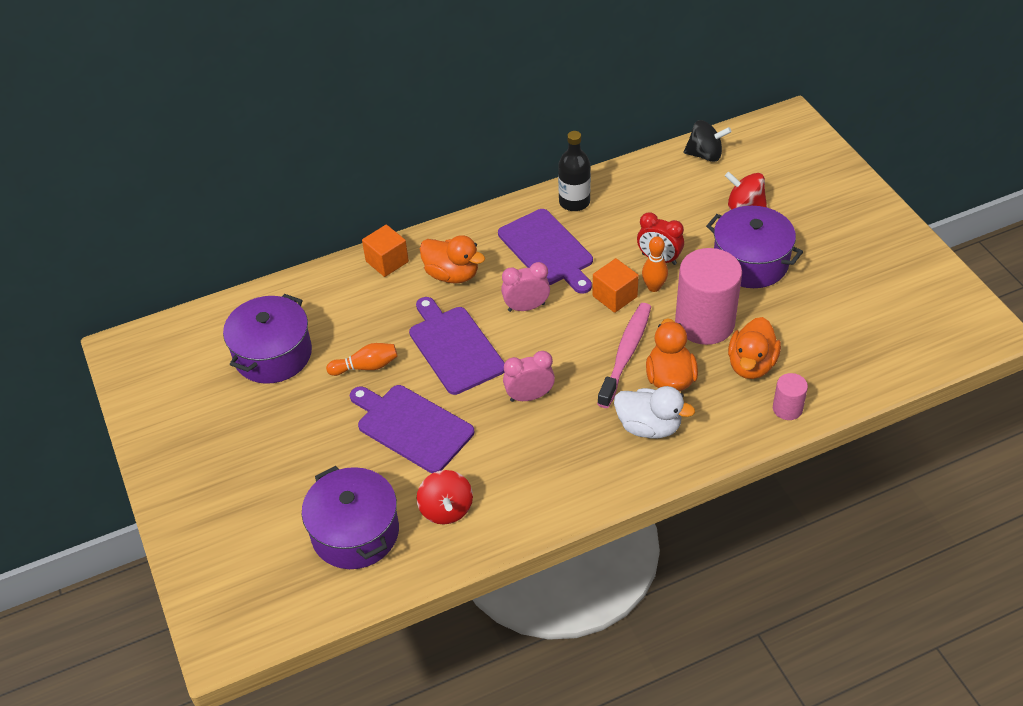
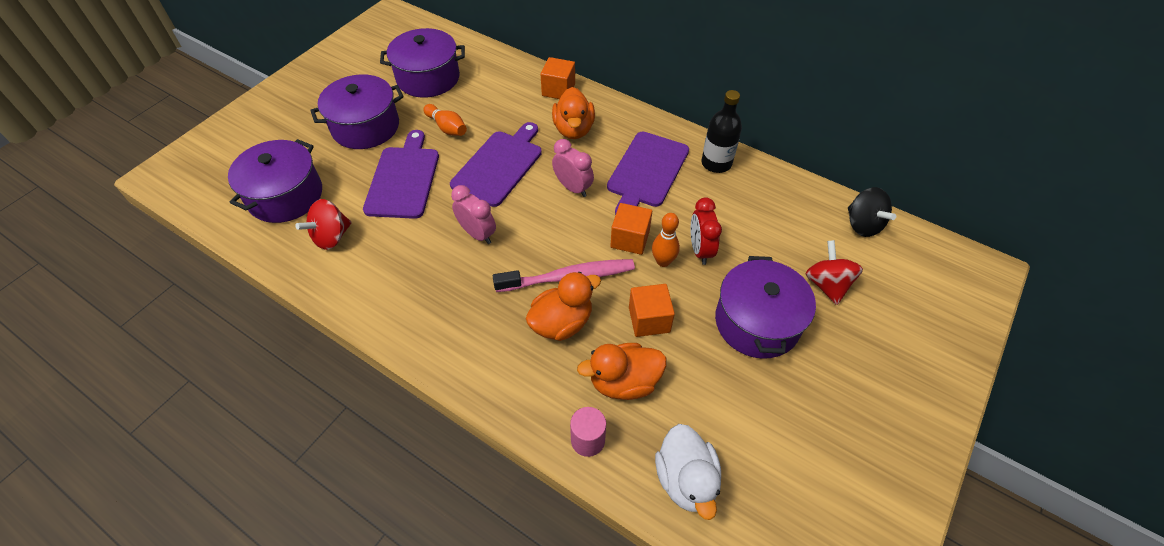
camera: 55 degrees right, 5 degrees up
(305, 433) = (365, 127): none -> purple pot
(649, 426) = (494, 332): white duck -> white duck (686, 479)
(704, 323) = (649, 320): pink cylinder -> orange cube

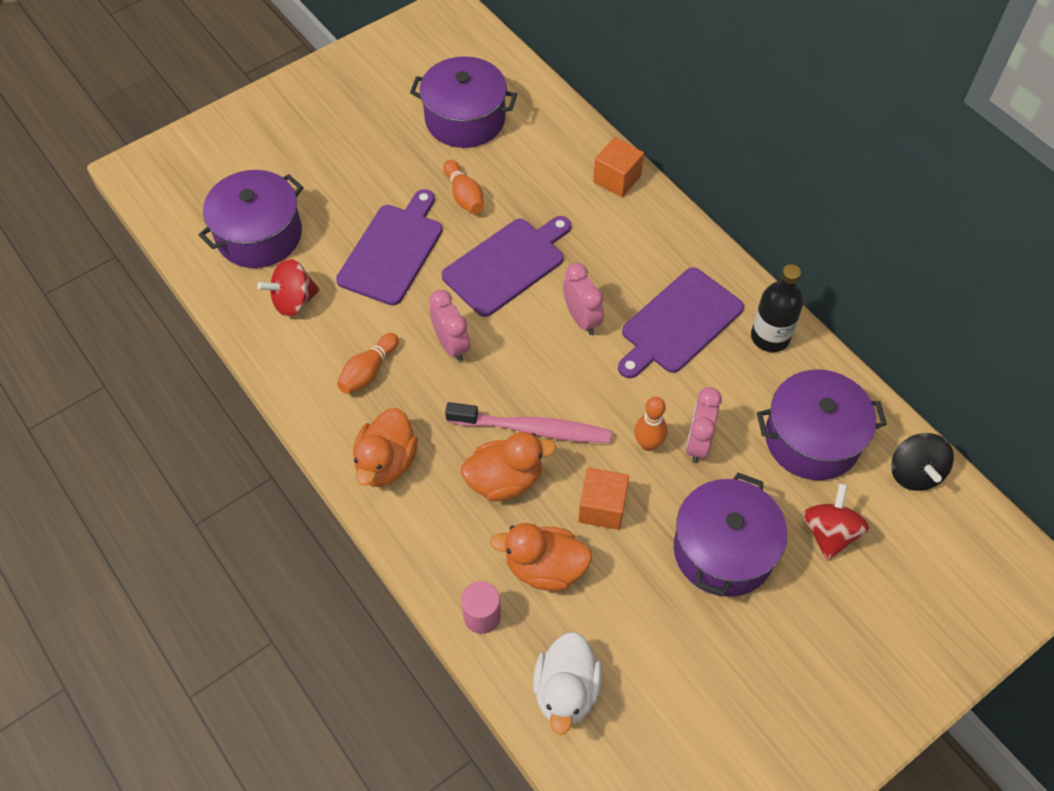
camera: 20 degrees right, 5 degrees up
(365, 127) = (371, 168): purple pot -> purple pot (812, 439)
(415, 272) = (368, 371): none -> orange bowling pin
(573, 129) = (613, 240): orange duck -> orange duck (386, 463)
(630, 239) = (621, 404): orange cube -> none
(700, 250) = (698, 443): red clock -> pink clock

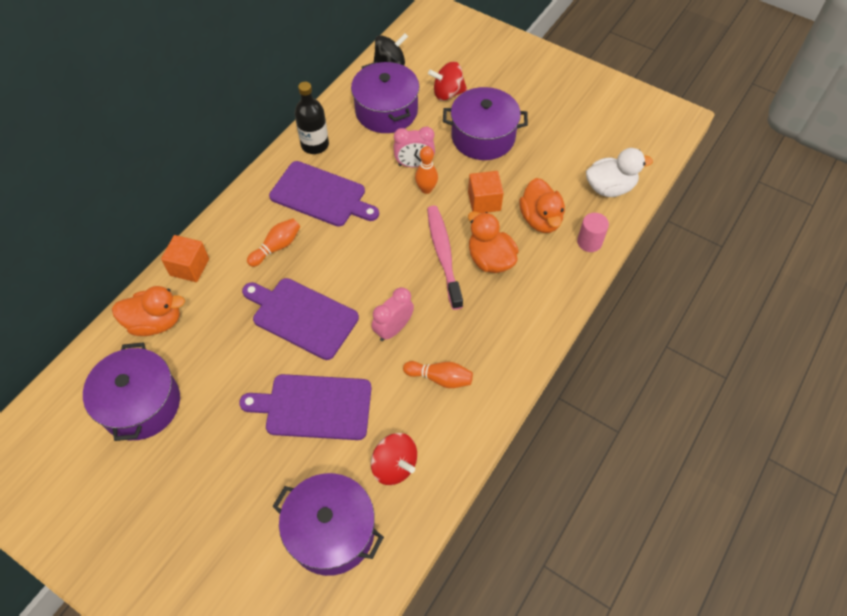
camera: 110 degrees left, 0 degrees up
(386, 463) = (511, 335): orange duck -> orange duck (155, 322)
(464, 196) = (236, 372): orange bowling pin -> orange bowling pin (277, 247)
(582, 319) = (337, 252): pink clock -> none

